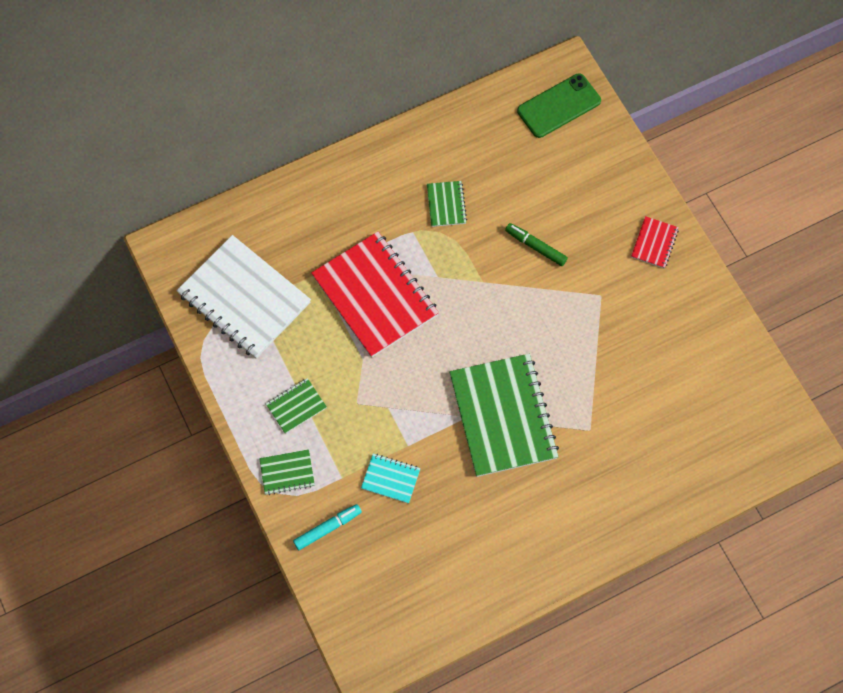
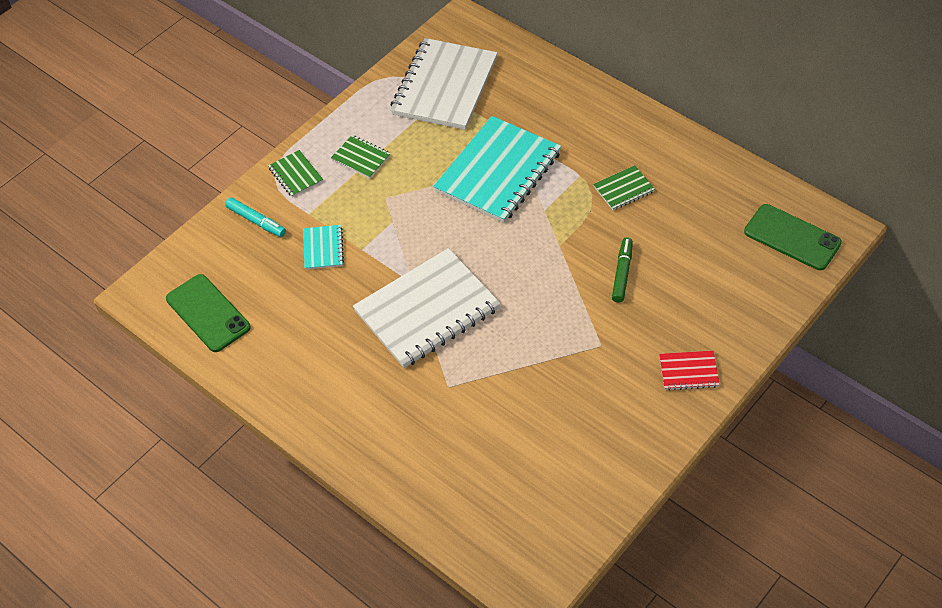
camera: 70 degrees right, 15 degrees down
(375, 296) = (498, 172): red notebook -> turquoise notebook
(418, 607) = (208, 313): none -> green phone
(503, 416) = (427, 310): green notebook -> white notebook

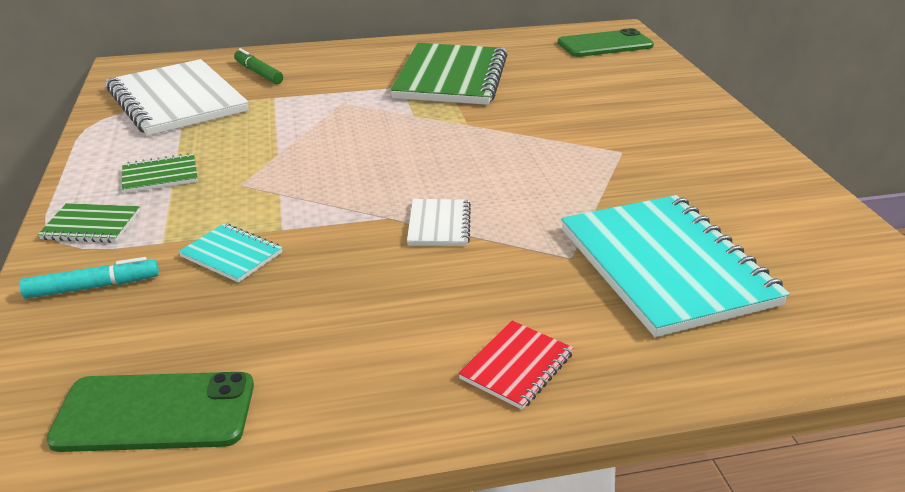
camera: 55 degrees left, 20 degrees down
(427, 310) = (439, 225): white notebook -> white notebook, size x0.44
(498, 172) = (328, 117): turquoise notebook -> turquoise notebook (665, 266)
(622, 273) = (546, 112): green marker -> green marker (258, 73)
(623, 189) = (451, 78): green notebook -> green notebook, size x2.25
(688, 371) = (704, 127): red notebook -> red notebook (516, 366)

